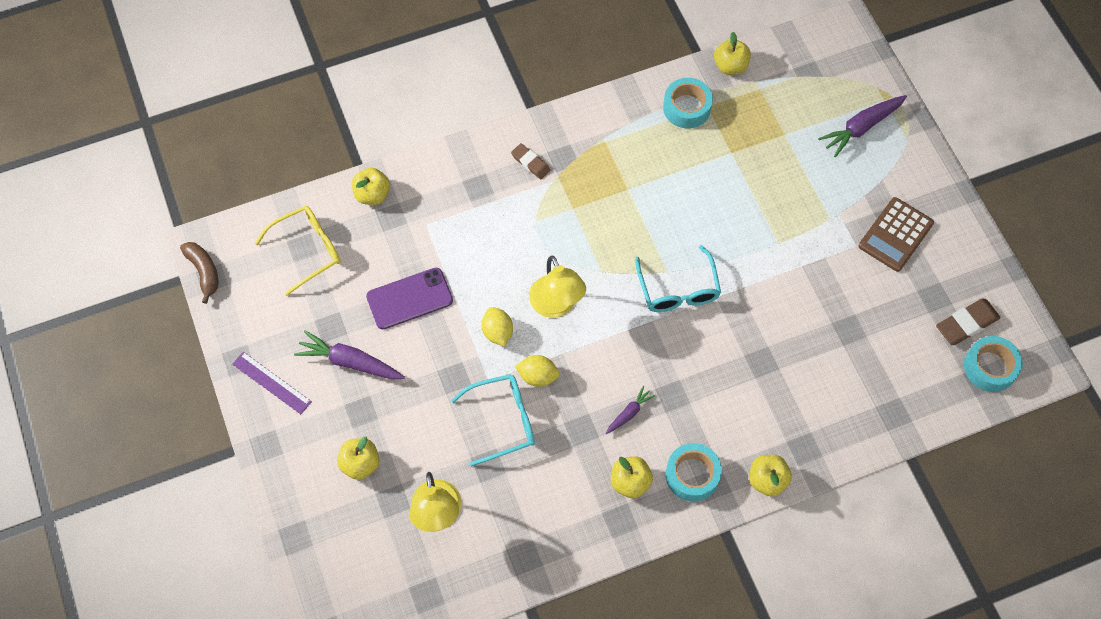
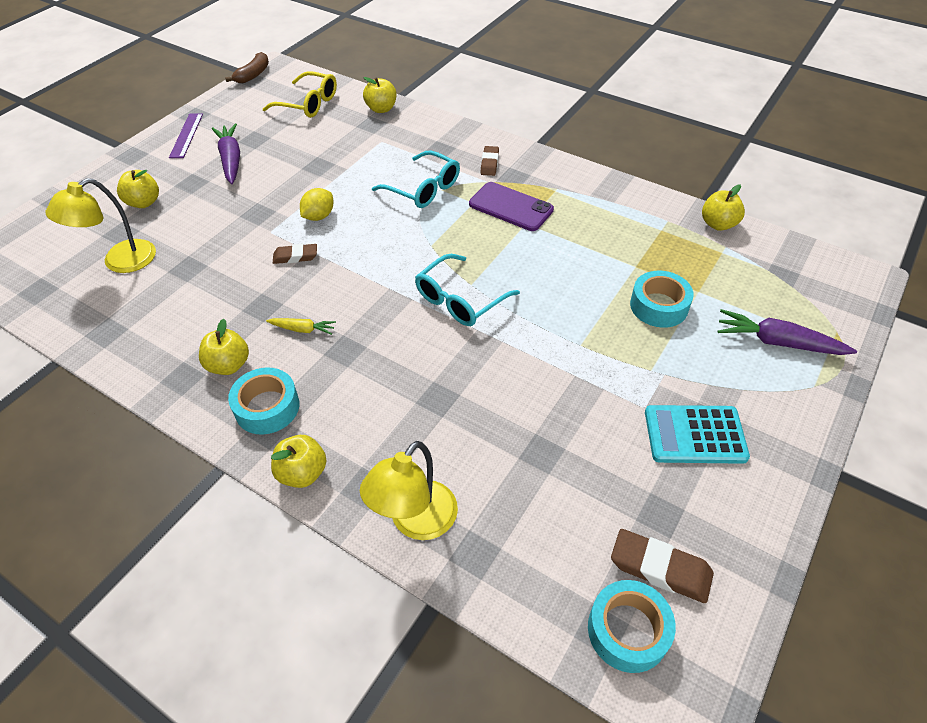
camera: 55 degrees right, 15 degrees down
(409, 298) = (310, 162): purple phone -> purple phone (511, 207)
(503, 421) = (237, 257): turquoise glasses -> turquoise glasses (423, 189)
(537, 376) = (295, 256): yellow lemon -> brown eraser
(556, 306) = (373, 236): yellow lamp -> yellow lamp (415, 522)
(629, 413) = (302, 329): purple carrot -> yellow carrot
(686, 108) = (644, 219): turquoise tape -> turquoise tape (659, 306)
(895, 235) = (695, 435): brown calculator -> turquoise calculator

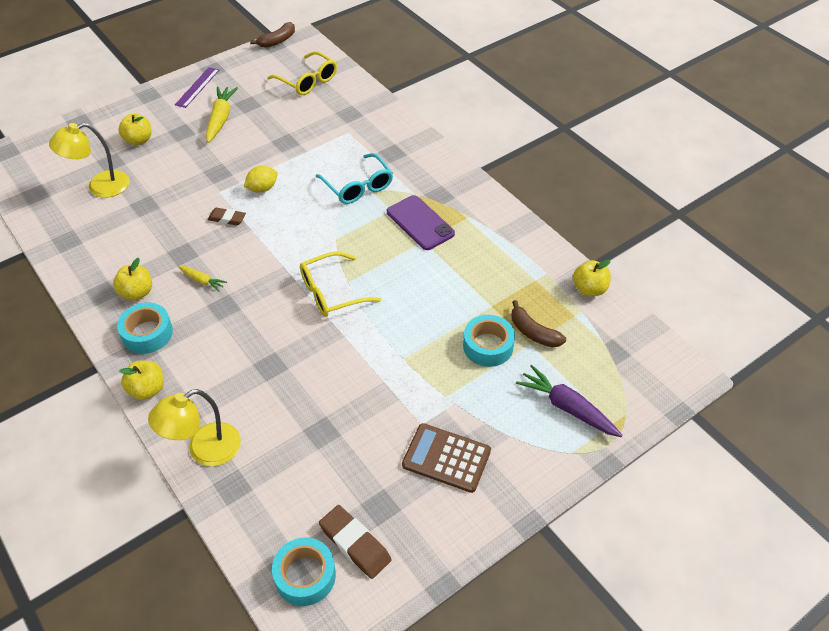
camera: 20 degrees right, 0 degrees up
(231, 160) = (220, 119): purple carrot -> yellow carrot
(381, 109) = (365, 101): yellow apple -> none
(460, 300) = (331, 292): turquoise glasses -> yellow glasses
(489, 163) = (426, 177): brown eraser -> none
(694, 279) = (533, 332): none -> brown banana
(695, 435) = (446, 458): turquoise calculator -> brown calculator

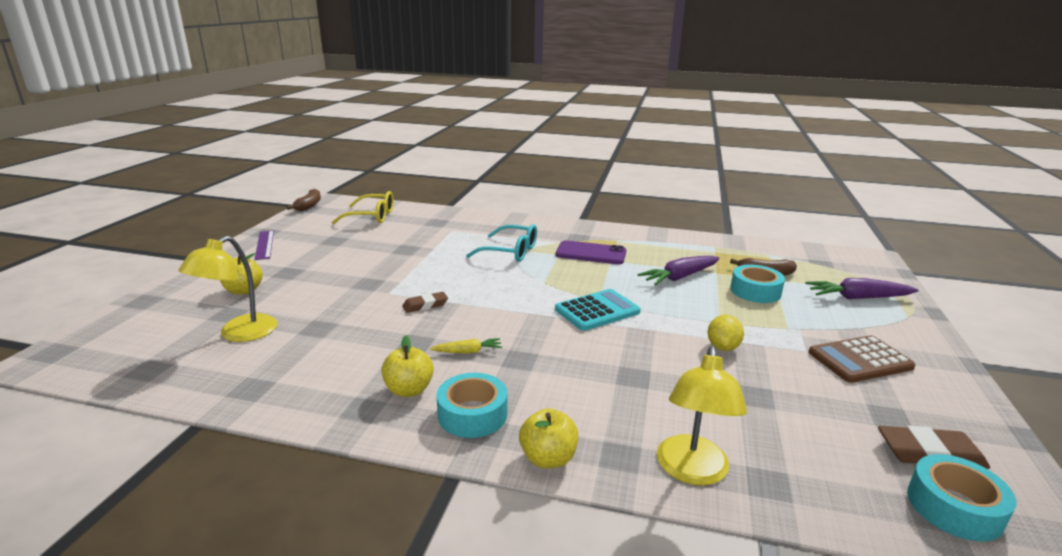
camera: 40 degrees left, 25 degrees down
(220, 119) = (319, 254): yellow carrot -> none
(262, 188) = (429, 278): yellow lemon -> yellow lemon (722, 347)
(331, 292) = (597, 311): yellow glasses -> turquoise calculator
(450, 293) = (680, 277): none -> purple carrot
(589, 289) = (751, 244): yellow apple -> none

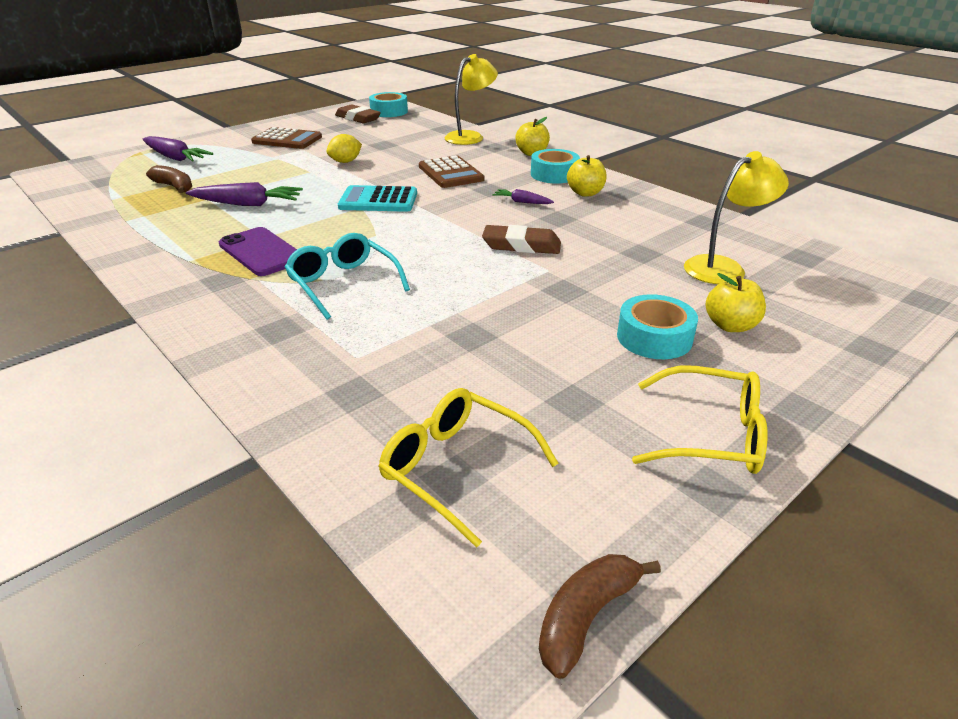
camera: 145 degrees left, 10 degrees up
(264, 245) = (710, 434): purple ruler -> yellow glasses
(425, 305) = (521, 245): brown eraser -> brown eraser, size x1.55
(468, 352) = (522, 202): yellow carrot -> purple carrot
(592, 369) = (450, 173): none -> brown calculator
(755, 291) = (225, 179): turquoise tape -> turquoise tape (654, 337)

